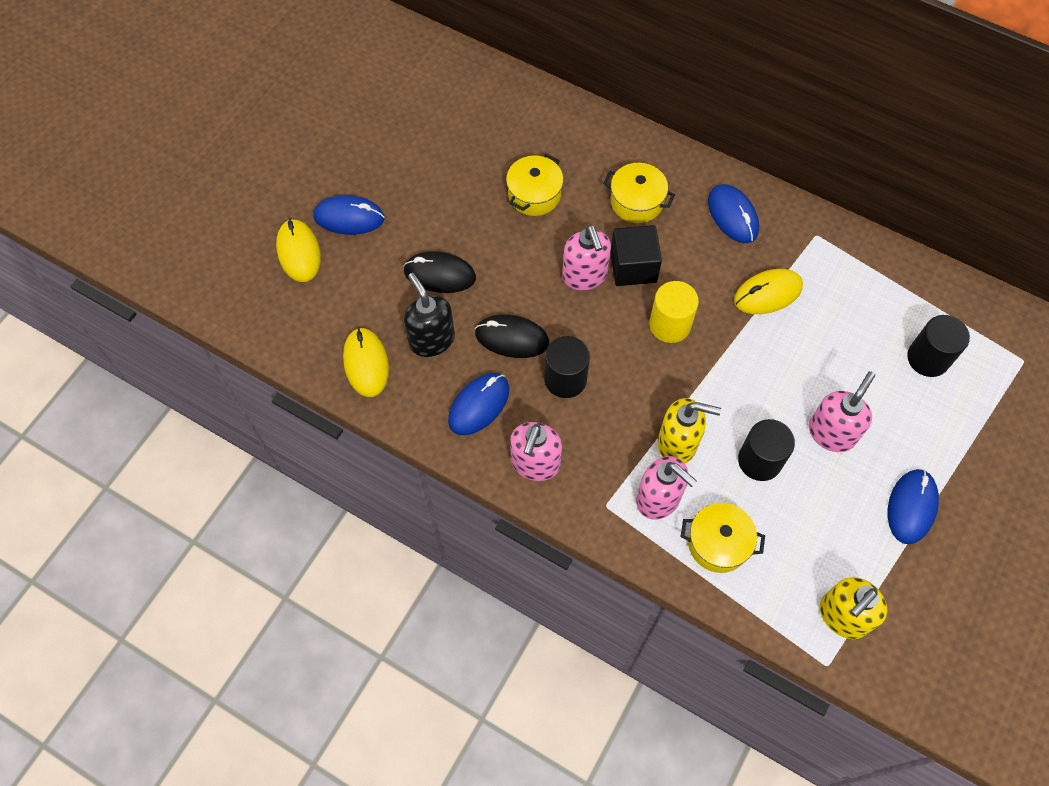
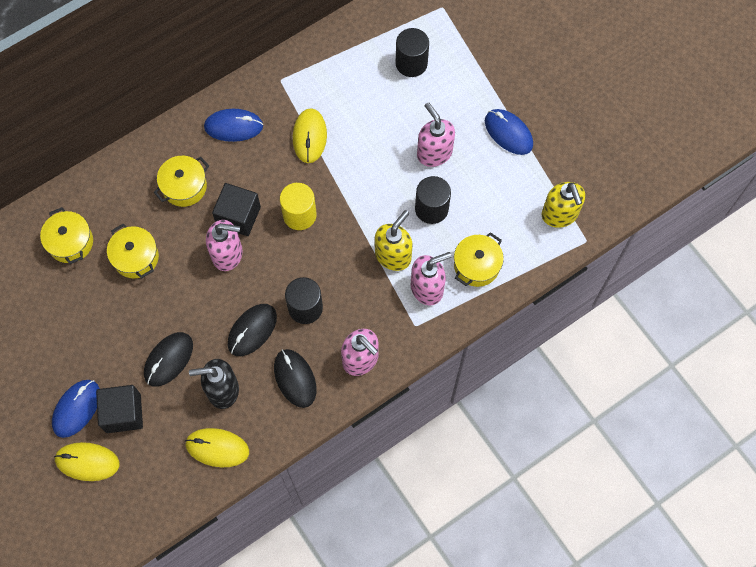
camera: 65 degrees left, 5 degrees up
(363, 260) = (123, 413): none -> black cube
(479, 405) = (295, 378): blue mouse -> black mouse
(519, 132) = (70, 242): none -> yellow pot

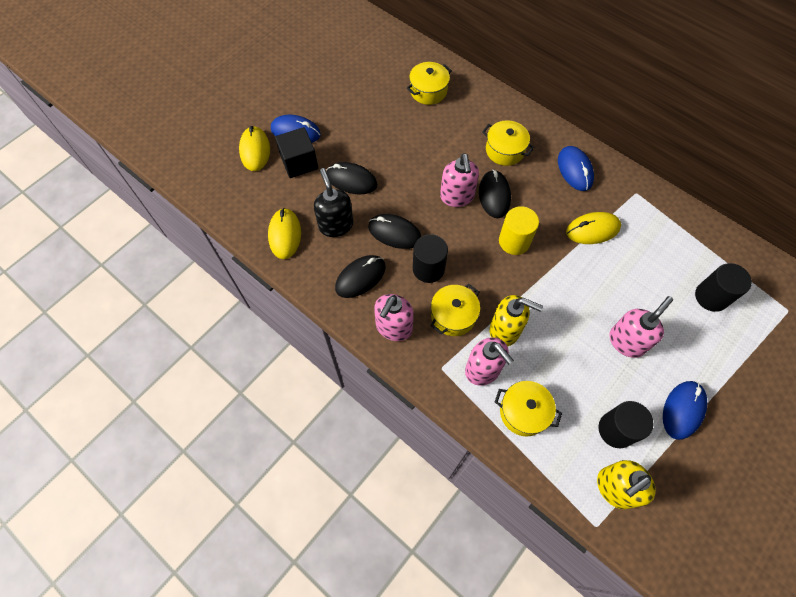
camera: 75 degrees right, 5 degrees down
(136, 257) = (431, 135): yellow pot -> yellow pot (453, 316)
(238, 216) = (494, 195): black cube -> black mouse
(431, 208) = (566, 353): black cylinder -> black cylinder (616, 430)

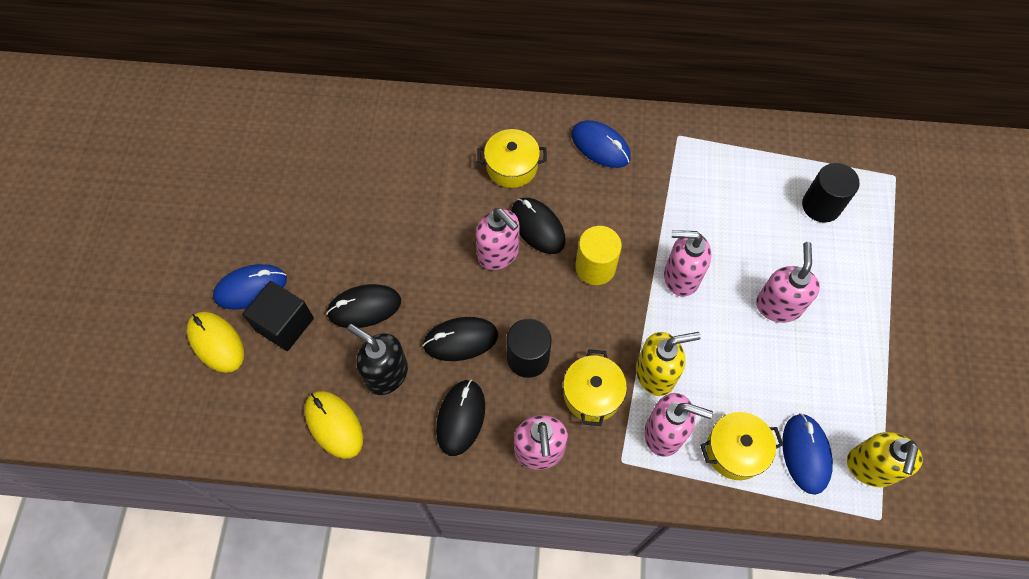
camera: 35 degrees left, 0 degrees up
(428, 91) = (375, 144): yellow pot -> none
(569, 281) = (680, 277): none -> pink soap dispenser
(592, 230) = (664, 204): yellow mouse -> none
(616, 430) = (831, 406): black cylinder -> none
(683, 410) = (874, 342): blue mouse -> blue mouse (805, 454)

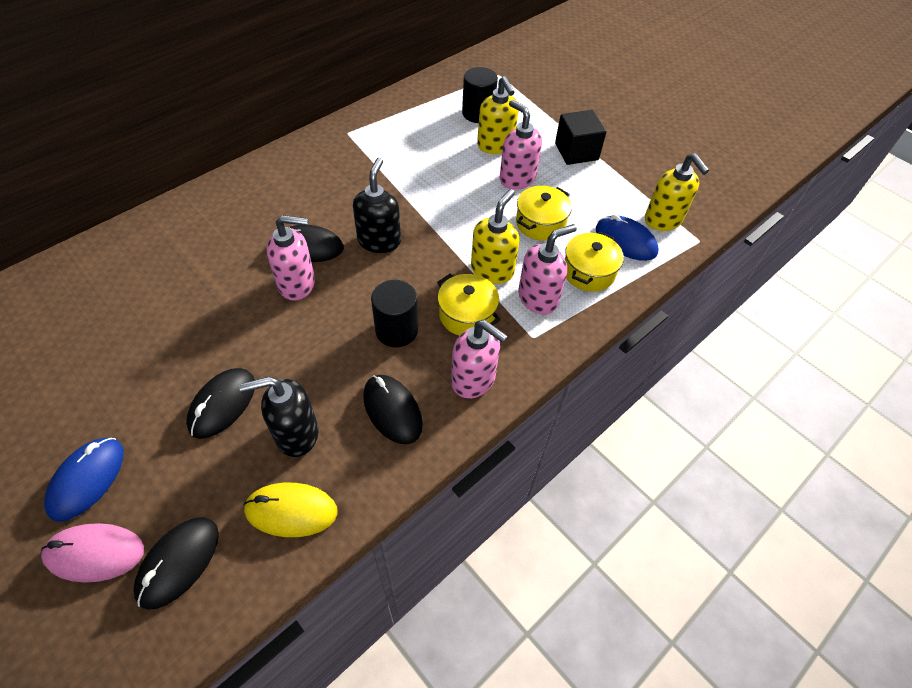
camera: 50 degrees left, 10 degrees down
(216, 343) = (95, 553): yellow mouse -> pink mouse
(284, 324) = (156, 478): black cube -> black cube (576, 152)
(461, 340) = (332, 360): black mouse -> black mouse (179, 563)
(512, 167) = (245, 225): yellow pot -> yellow pot (540, 223)
(595, 267) = (379, 241): yellow cylinder -> black soap dispenser
(600, 146) = (299, 171): blue mouse -> none
(680, 277) = (442, 206): pink soap dispenser -> none
(798, 254) = (495, 145): none -> yellow soap dispenser

